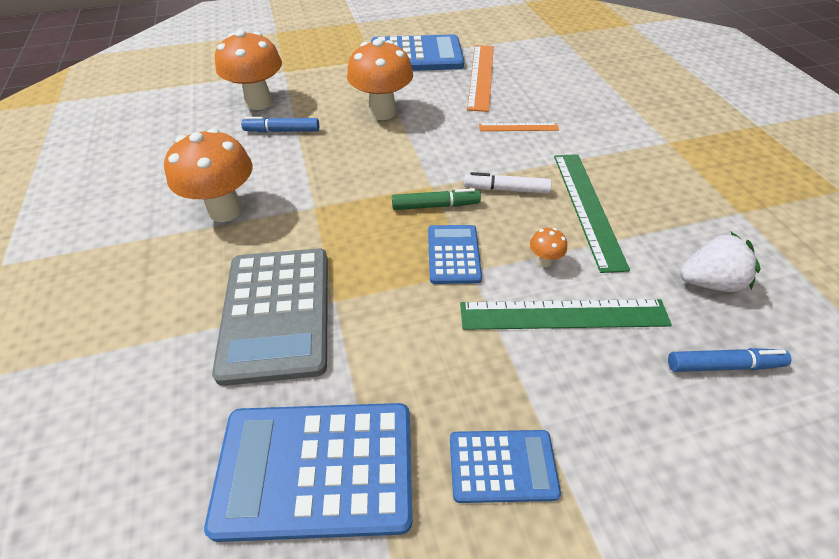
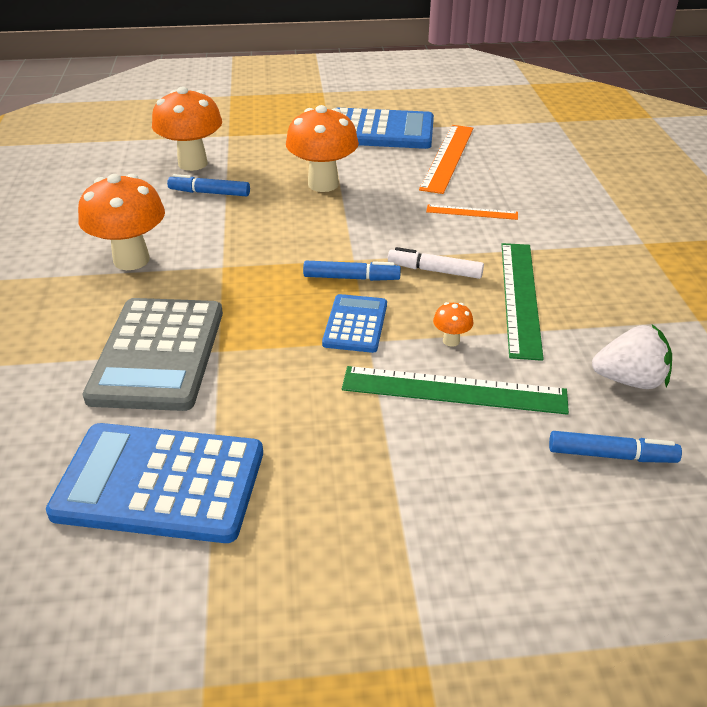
camera: 10 degrees right, 10 degrees down
(435, 206) = (351, 278): green marker -> blue marker
(502, 466) = (341, 506): blue calculator -> none

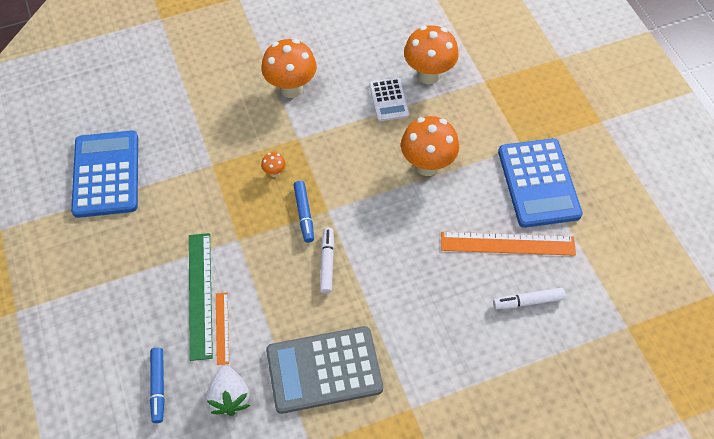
camera: 75 degrees right, 20 degrees up
(158, 354) = (202, 137): grey calculator -> grey calculator (324, 370)
(209, 193) = (389, 100): blue marker -> white calculator
(355, 324) = (253, 228): blue calculator -> none
(451, 341) = (248, 285): orange mushroom -> orange mushroom (274, 172)
(472, 212) = (418, 275): orange ruler -> orange ruler (222, 328)
(520, 159) = (528, 301): none -> white marker
(520, 297) = (308, 322): green ruler -> none

